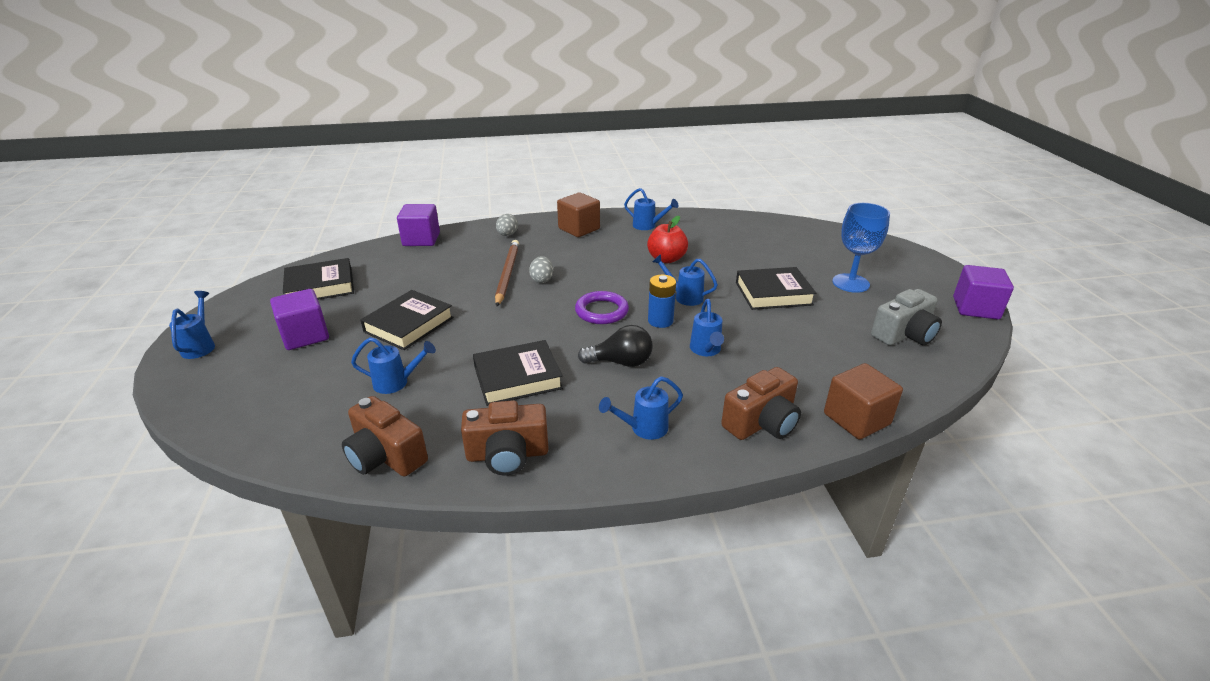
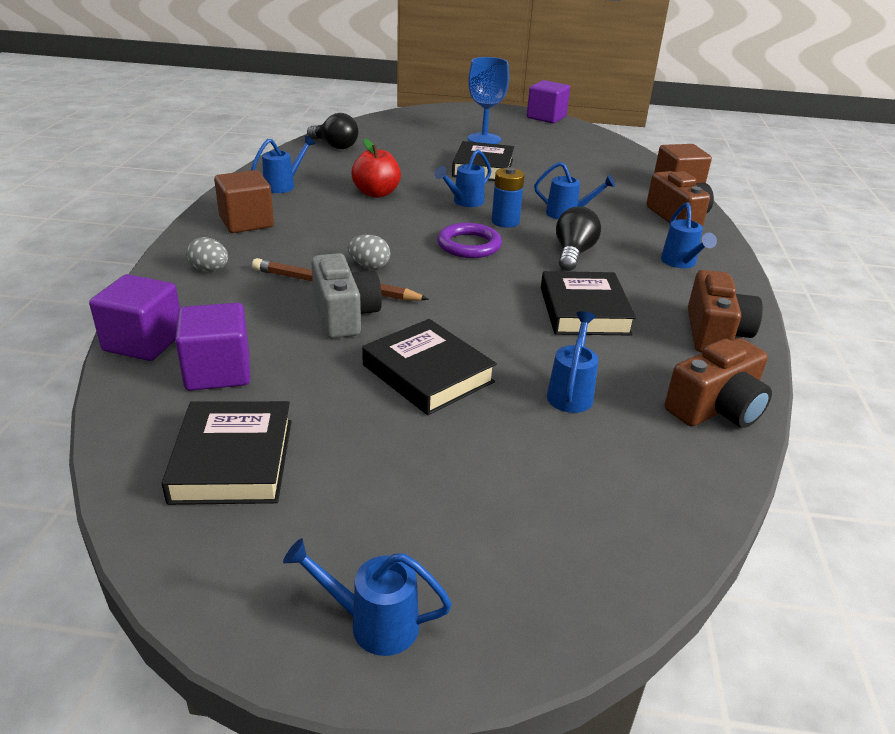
camera: 75 degrees left, 0 degrees up
(305, 336) = (407, 477): purple cube -> purple cube (218, 371)
(744, 226) = (335, 146): none -> black light bulb
(904, 334) = (572, 145): grey camera -> grey camera (344, 315)

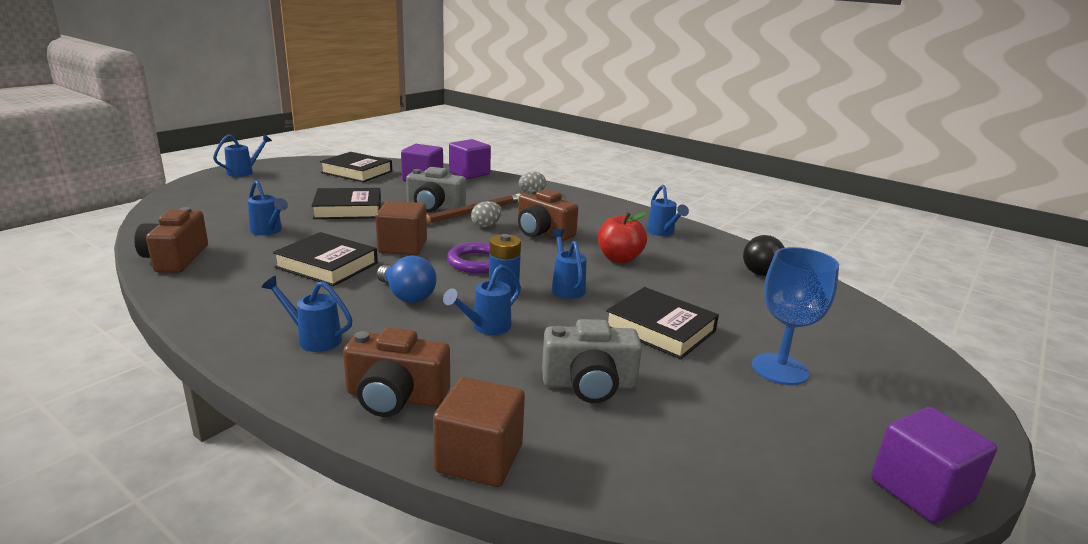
camera: 120 degrees right, 10 degrees down
(246, 222) = (595, 211): brown cube -> brown cube (402, 246)
(573, 253) = (407, 296): black light bulb -> blue light bulb
(578, 176) = (589, 384): none -> grey camera
(715, 333) = (217, 296): brown camera -> brown camera (543, 232)

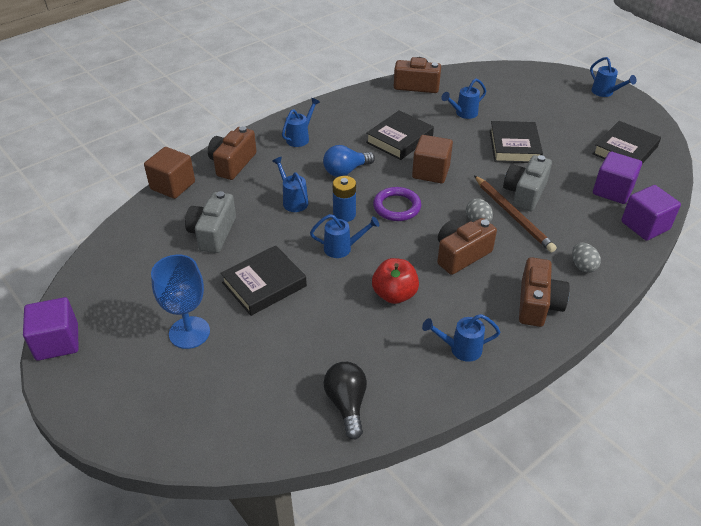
camera: 105 degrees right, 20 degrees up
(588, 208) = (538, 304): none -> brown camera

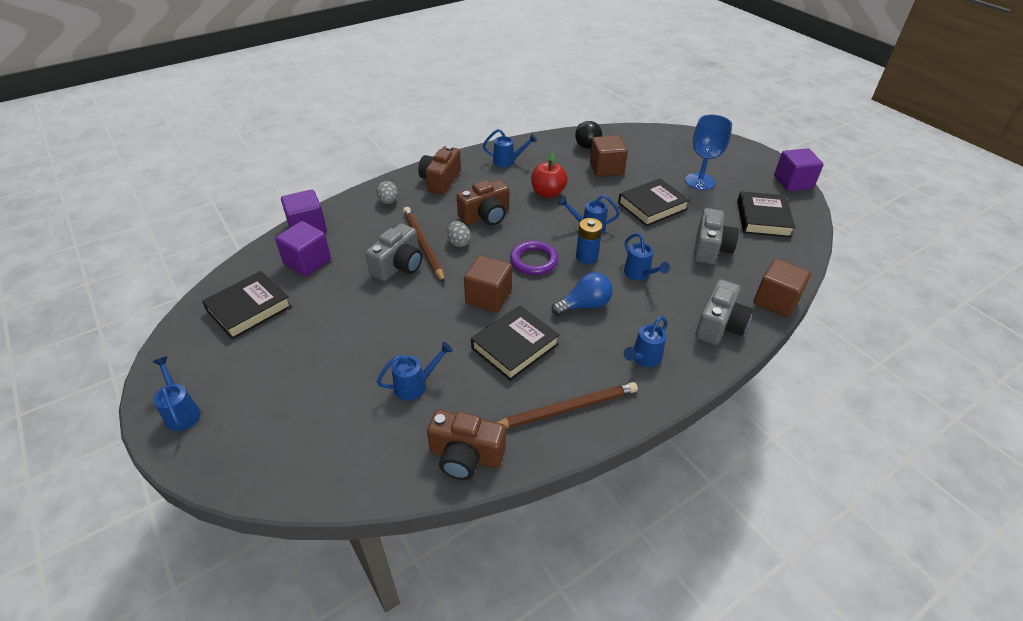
camera: 175 degrees left, 0 degrees up
(232, 163) = (719, 325): brown camera -> grey camera
(317, 347) = (606, 168): none -> brown cube
(357, 108) = (567, 408): none -> brown pencil
(514, 146) = (376, 324): black book -> black book (763, 218)

